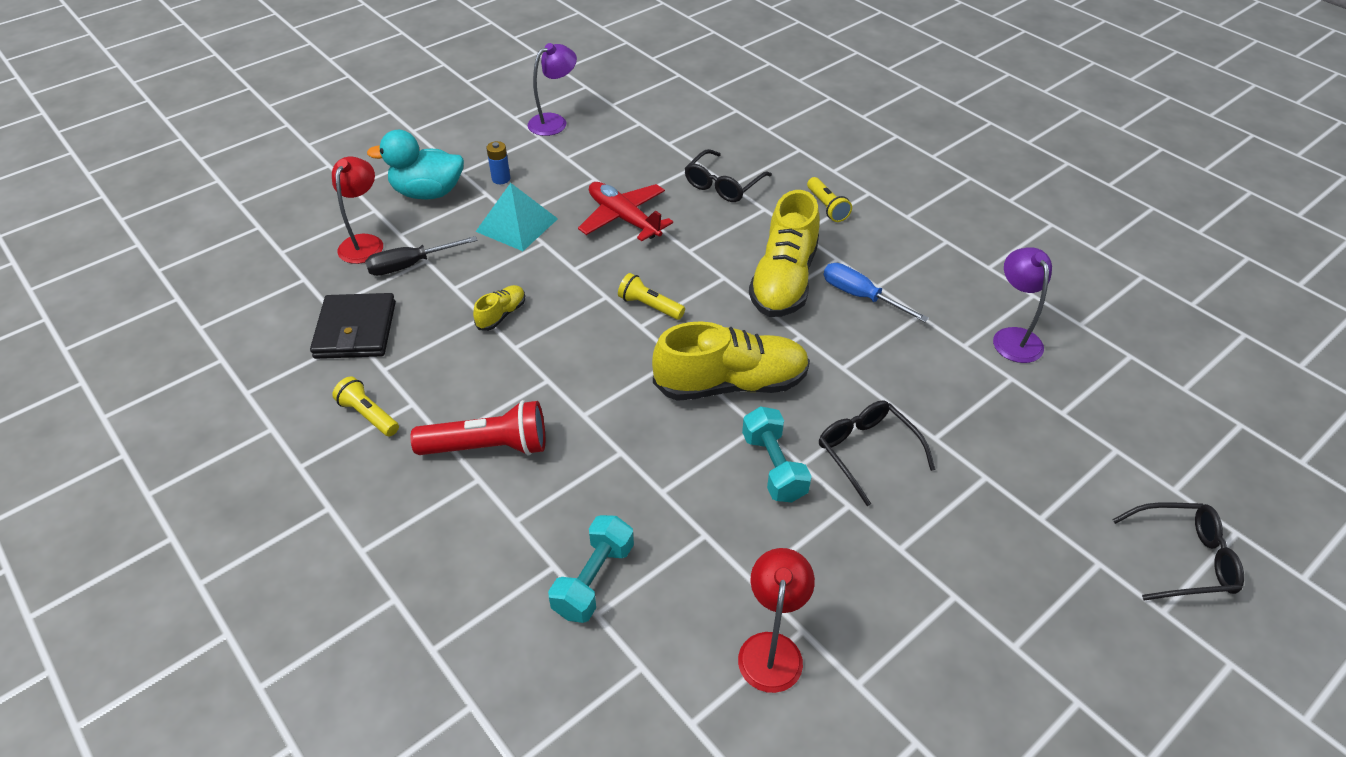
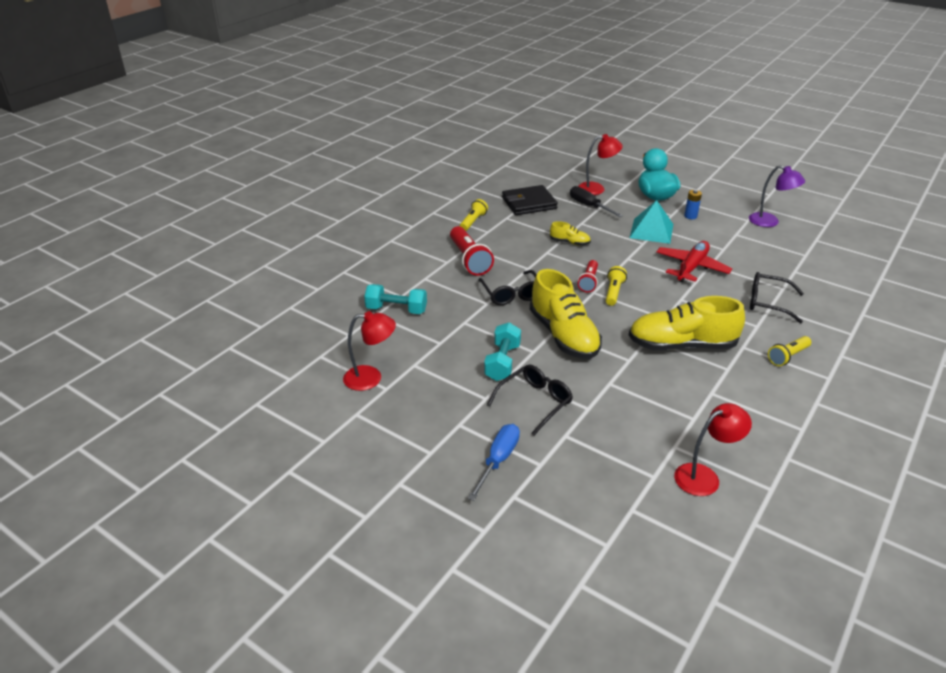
camera: 75 degrees right, 10 degrees down
(614, 323) = (589, 282): none -> red flashlight
(774, 467) = (502, 362): turquoise dumbbell -> turquoise dumbbell turned 45 degrees counterclockwise
(860, 296) = (692, 385): blue screwdriver -> blue screwdriver (498, 460)
(1013, 337) = (704, 476): purple lamp -> red lamp
(1184, 559) = (507, 586): black glasses -> black glasses (511, 294)

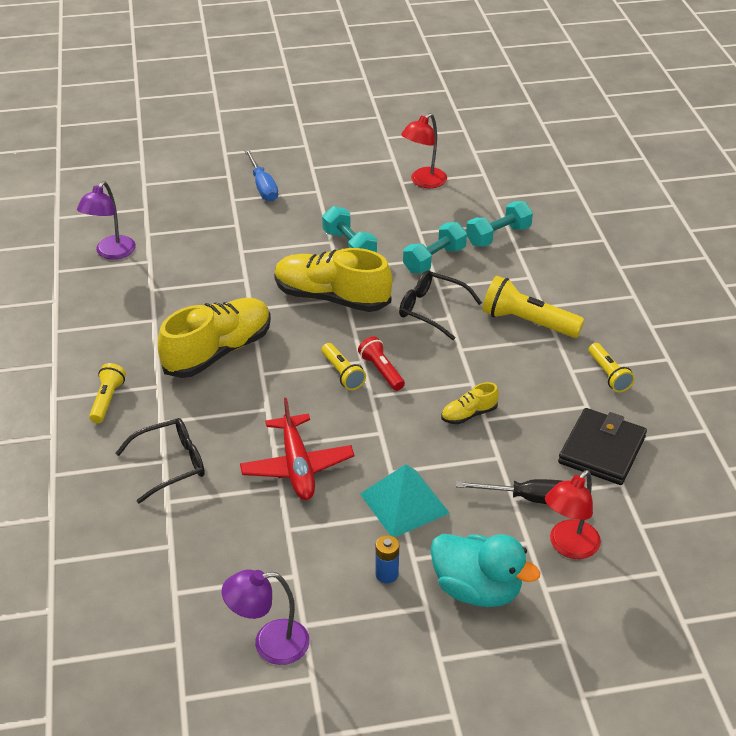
camera: 135 degrees right, 5 degrees up
(461, 319) = (434, 260): none -> turquoise dumbbell
(469, 260) = (527, 322): red flashlight -> yellow flashlight
(535, 402) = (285, 233): black glasses -> none
(704, 476) = (111, 253): red lamp -> purple lamp

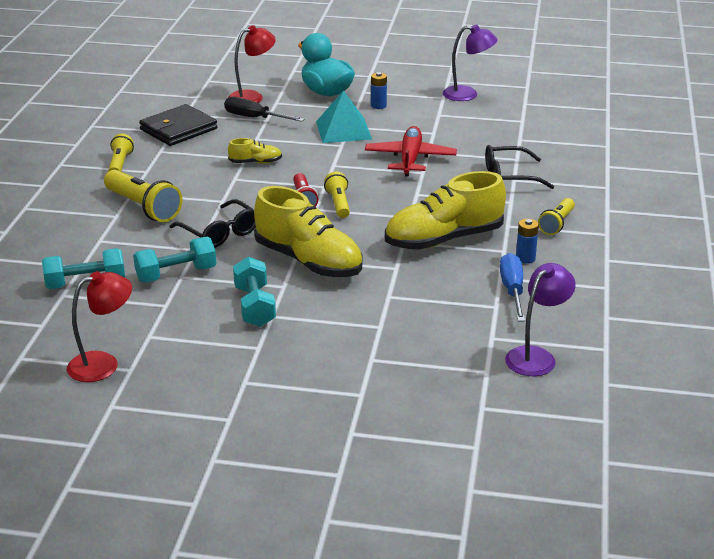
camera: 160 degrees left, 10 degrees down
(134, 347) = (525, 258): none -> blue battery
(263, 187) = (312, 404): blue screwdriver -> blue screwdriver (512, 290)

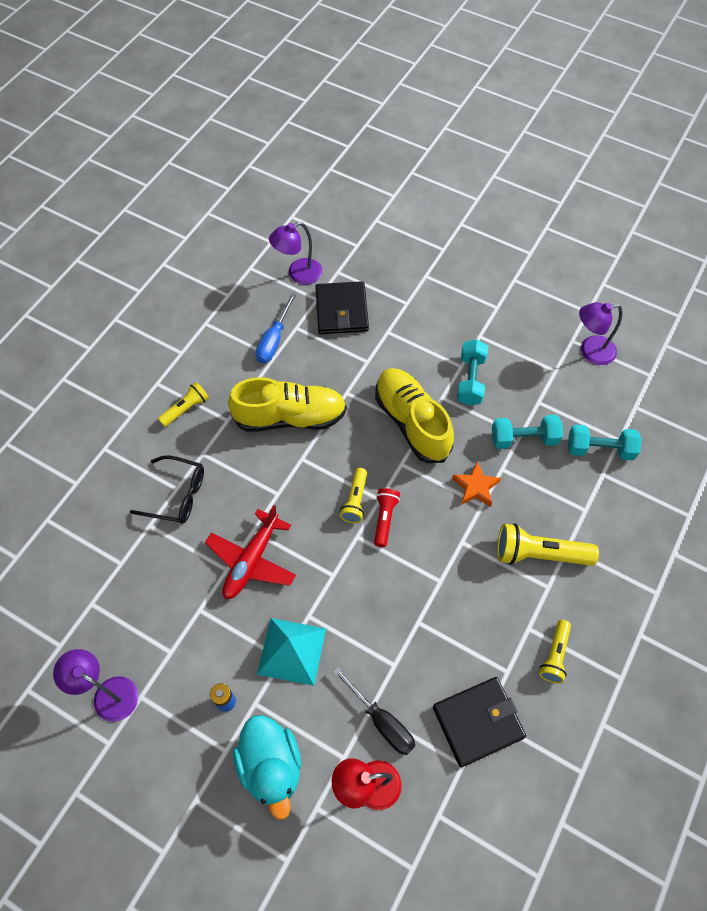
camera: 160 degrees left, 30 degrees up
(103, 364) = (590, 351): red lamp -> purple lamp
(143, 207) = (539, 554): yellow flashlight -> yellow flashlight turned 60 degrees counterclockwise
(220, 233) = (475, 487): black glasses -> orange star
(255, 162) = (410, 608): yellow shoe -> none
(451, 333) = (342, 310): none -> black wallet
(525, 258) = (241, 373): blue battery -> none

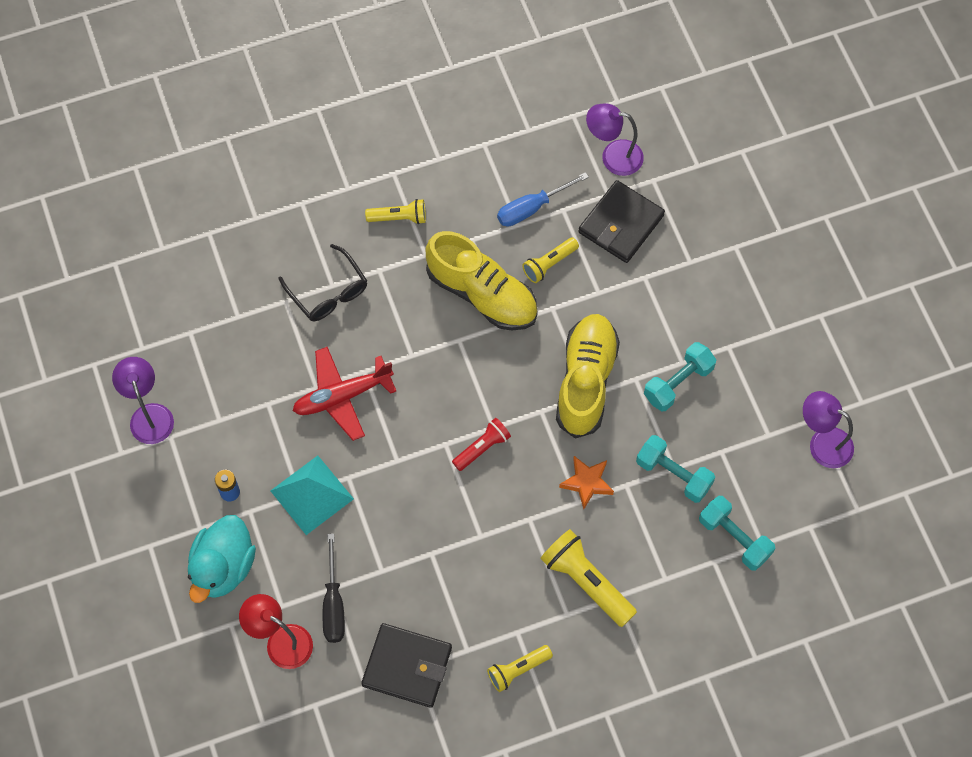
camera: 40 degrees right, 5 degrees up
(355, 500) = (472, 413): yellow flashlight -> yellow flashlight (549, 264)

